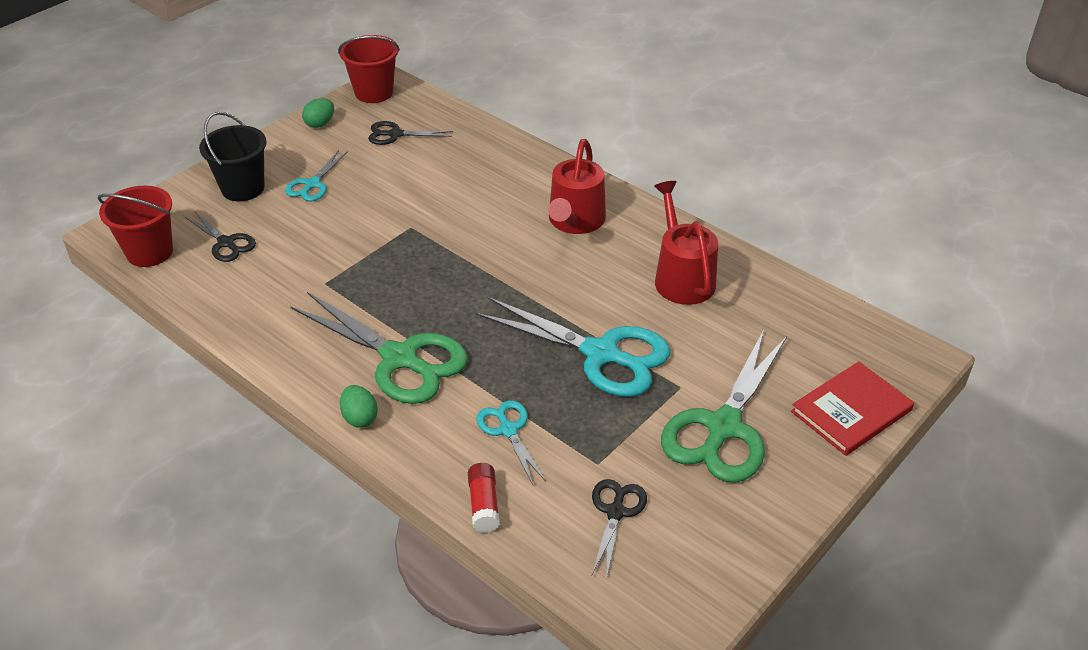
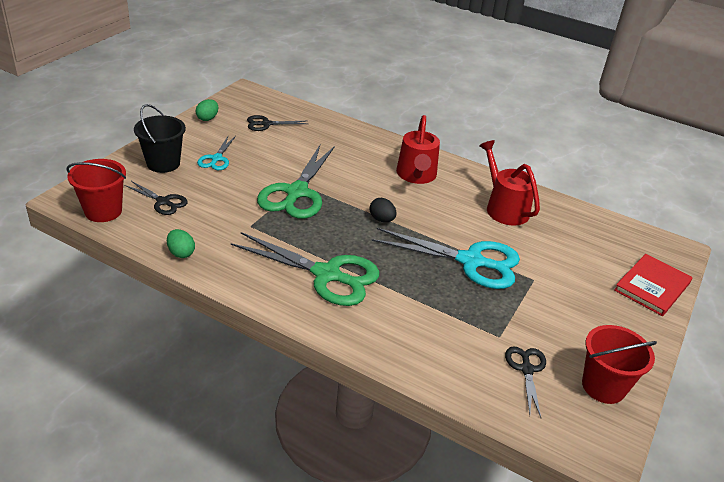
camera: 15 degrees left, 5 degrees down
(360, 418) = (312, 319): green egg -> green egg (181, 253)
(374, 92) = (240, 97): red bucket -> red bucket (603, 386)
(484, 505) = (430, 374): red glue stick -> none
(501, 284) = (381, 219): none -> black egg
(508, 429) = (426, 318): turquoise scissors -> none
(723, 428) = (574, 305): green scissors -> green scissors (296, 193)

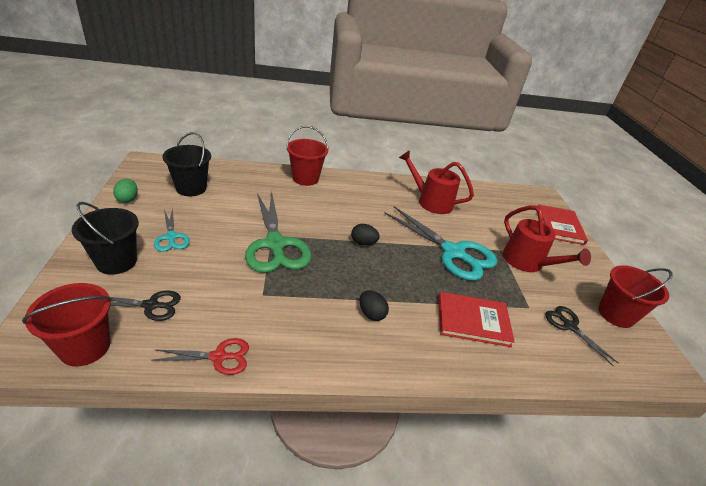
camera: 35 degrees left, 0 degrees up
(181, 253) = (219, 357): green egg -> red scissors
(266, 124) = (191, 188): black scissors -> black bucket
(327, 275) = (371, 314): green scissors -> black egg
(383, 145) = (305, 178): none -> red bucket
(416, 175) = (352, 196): red watering can -> red watering can (527, 262)
(421, 320) = (473, 320): none -> red book
(471, 262) = (454, 253): turquoise scissors -> turquoise scissors turned 60 degrees clockwise

